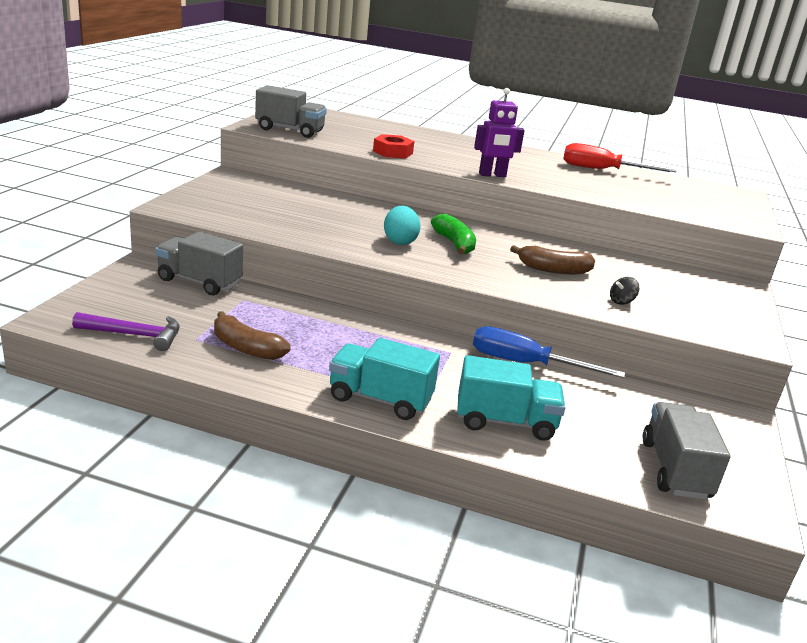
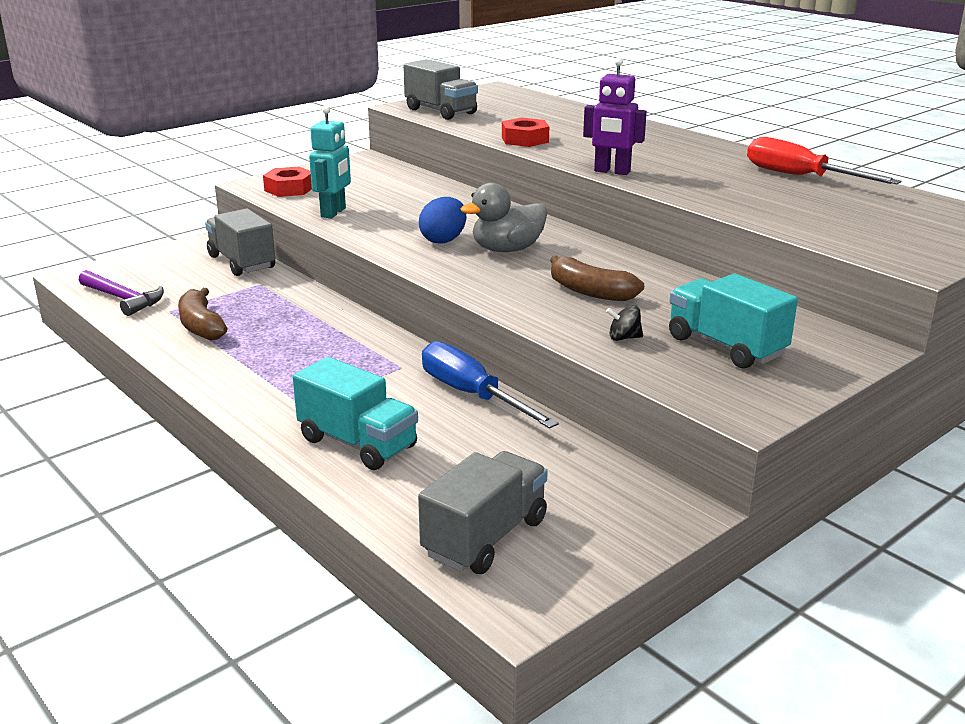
camera: 35 degrees right, 0 degrees up
(208, 208) = (289, 189): none -> red nut
(280, 227) = (333, 213): none -> turquoise robot
(380, 399) = (259, 394): turquoise truck -> turquoise truck (725, 346)
(400, 241) = (443, 240): turquoise egg -> blue egg
(454, 244) = (507, 249): green banana -> grey duck

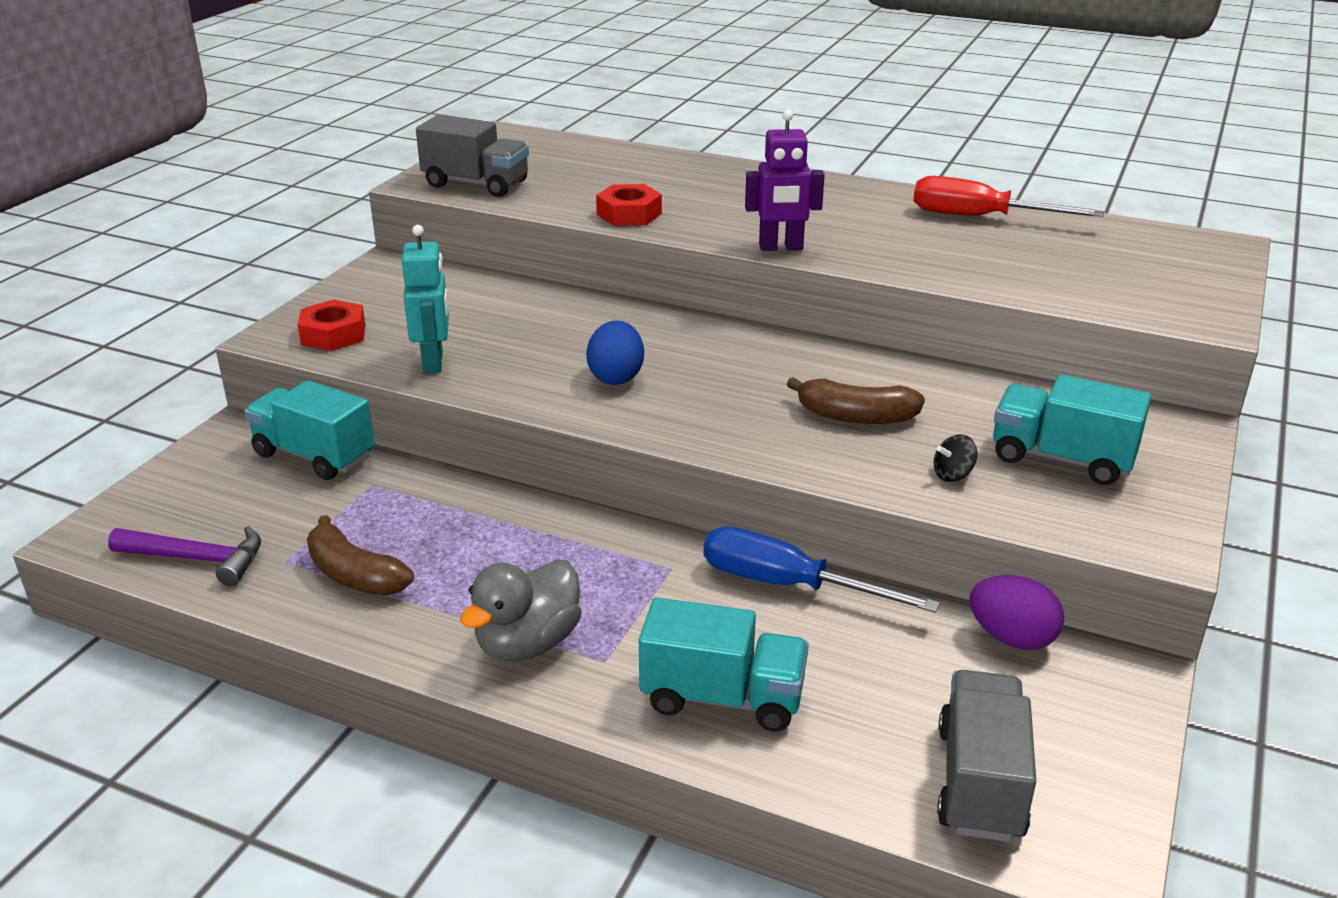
camera: 25 degrees left, 5 degrees up
(241, 262) = (314, 456): grey truck -> turquoise truck
(507, 249) = (705, 375): grey duck -> grey duck (528, 643)
(606, 464) = (1011, 638): none -> purple egg

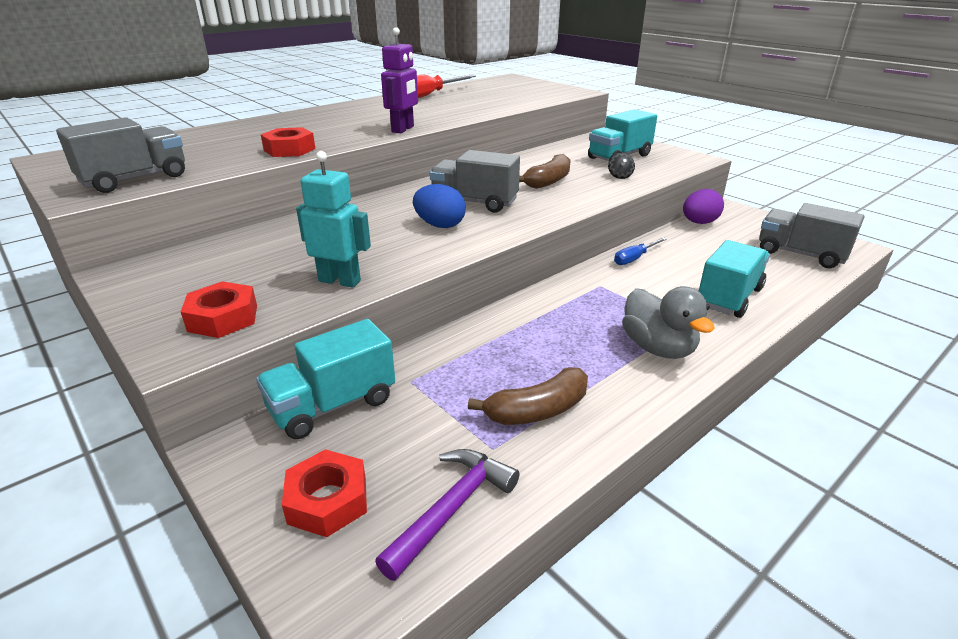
camera: 65 degrees left, 0 degrees up
(191, 496) = (328, 500): none -> red nut
(711, 380) = (474, 202): none -> grey truck
(788, 585) = (634, 258): blue screwdriver -> blue screwdriver, size x0.55

